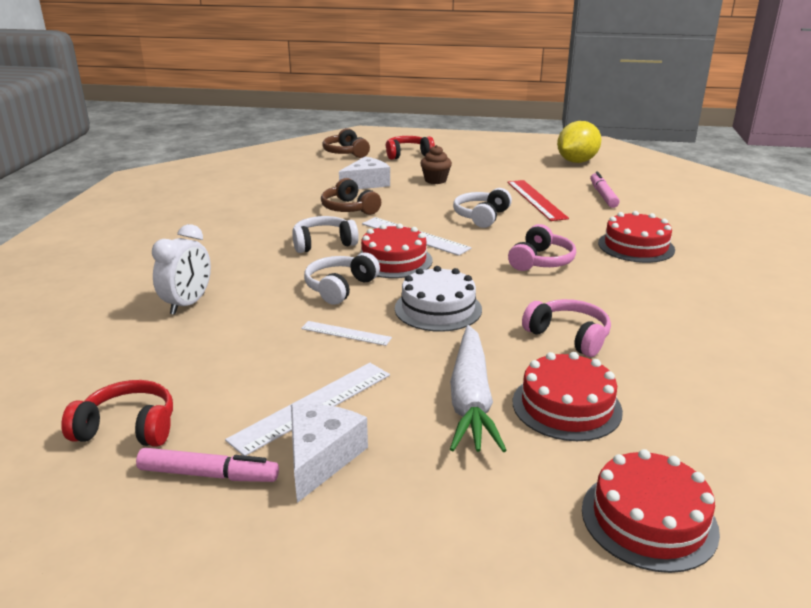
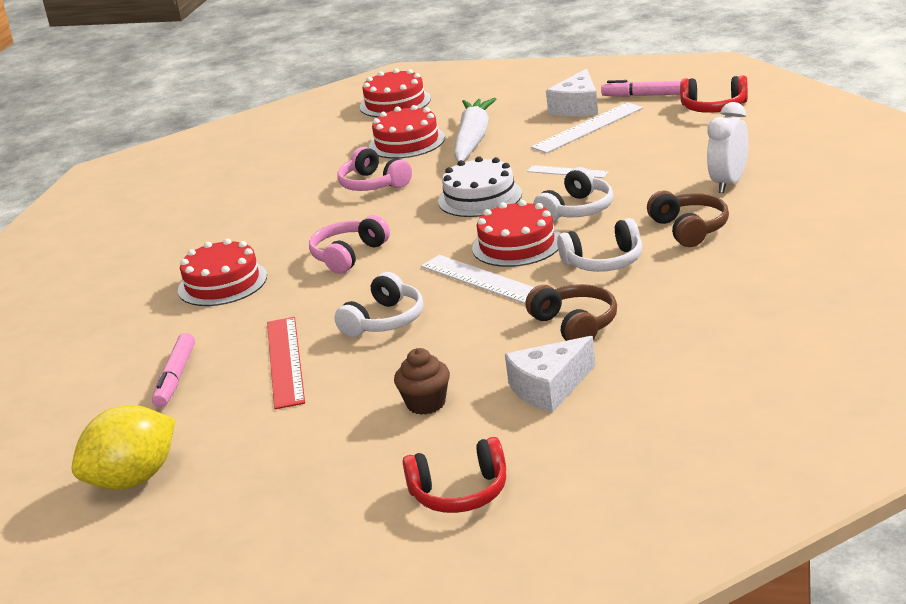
camera: 170 degrees left, 0 degrees up
(346, 153) = (595, 495): brown headphones -> brown headphones (689, 229)

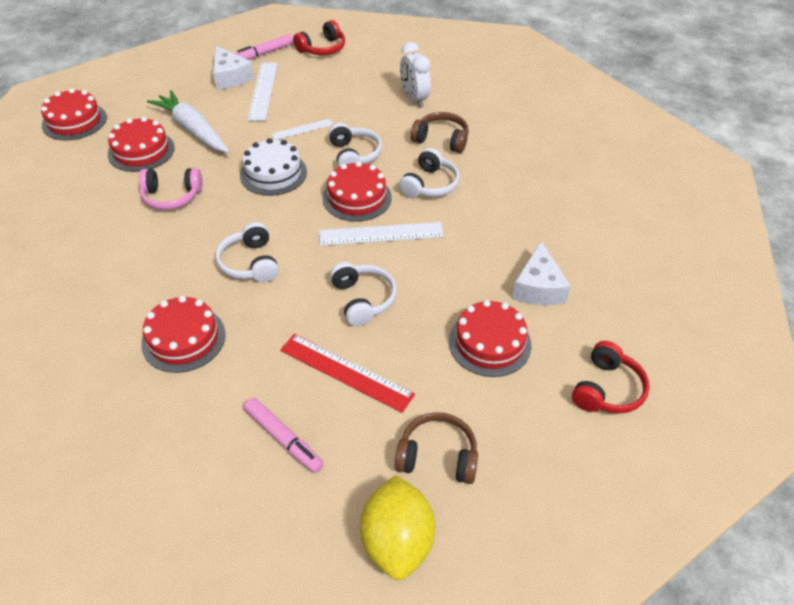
camera: 55 degrees left, 20 degrees up
(348, 255) = (250, 263): pink headphones -> white headphones
(426, 404) = (489, 343): brown cupcake -> red cake
(575, 325) = (483, 237): brown headphones -> brown headphones (437, 456)

